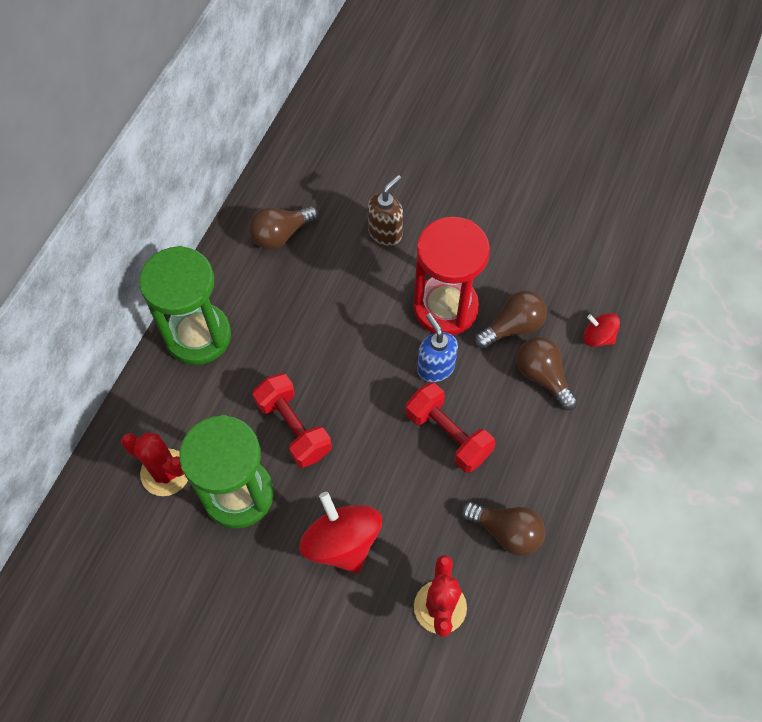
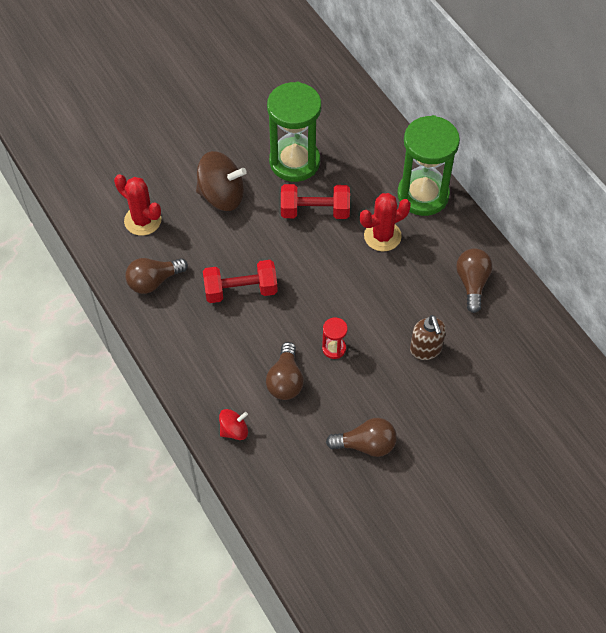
camera: 125 degrees right, 5 degrees down
(165, 472) = (338, 134): red cactus -> red cactus (382, 236)
(342, 542) = (222, 195): red spinning top -> brown spinning top
(435, 367) = (293, 313): blue soap dispenser -> none
(445, 307) = (334, 348): red hourglass -> red hourglass, size x0.43
(542, 376) = (234, 373): brown light bulb -> brown light bulb (366, 445)

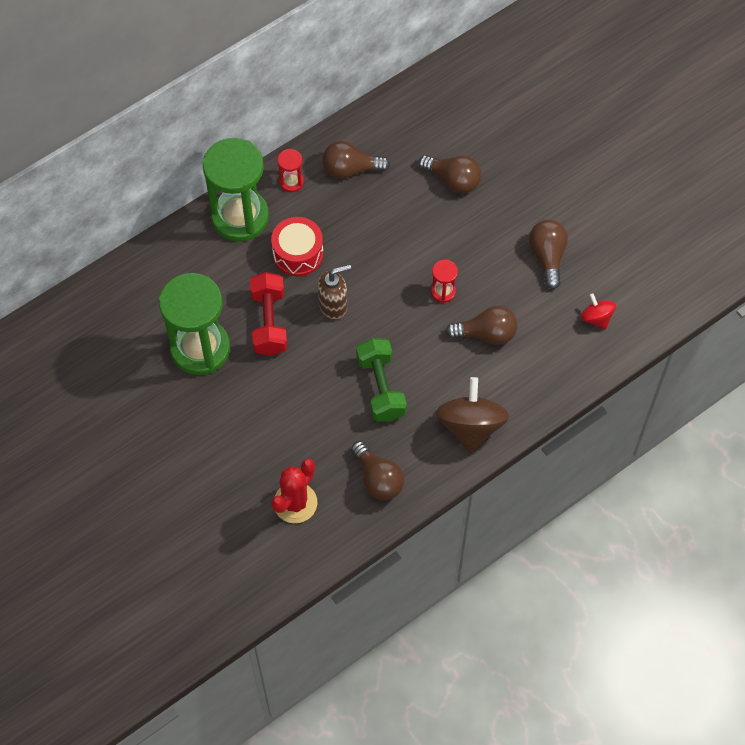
camera: 95 degrees left, 5 degrees up
(222, 195) = (253, 421): brown spinning top -> brown spinning top (470, 426)
(234, 430) = (549, 376): red spinning top -> red spinning top (596, 318)
(241, 290) = (381, 387): red dumbbell -> green dumbbell
(382, 236) = (298, 254): red cactus -> red drum
(426, 349) = (434, 208): brown soap dispenser -> brown soap dispenser (333, 305)
(458, 368) = (453, 180): none -> brown light bulb
(459, 235) = (291, 182): none -> red hourglass

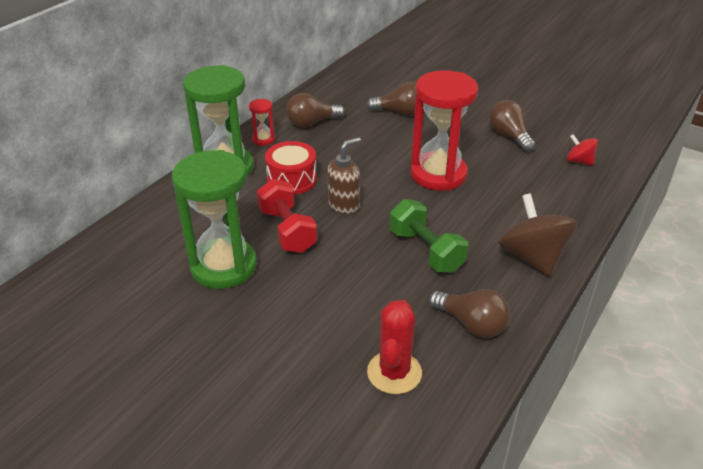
camera: 20 degrees left, 25 degrees down
(443, 291) = (438, 174): red hourglass -> red hourglass, size x2.34
(486, 334) = (496, 191): brown light bulb -> none

